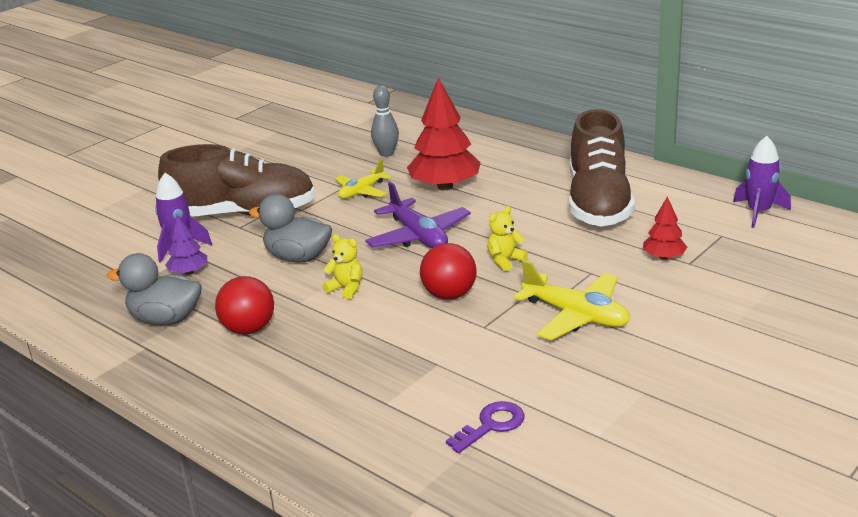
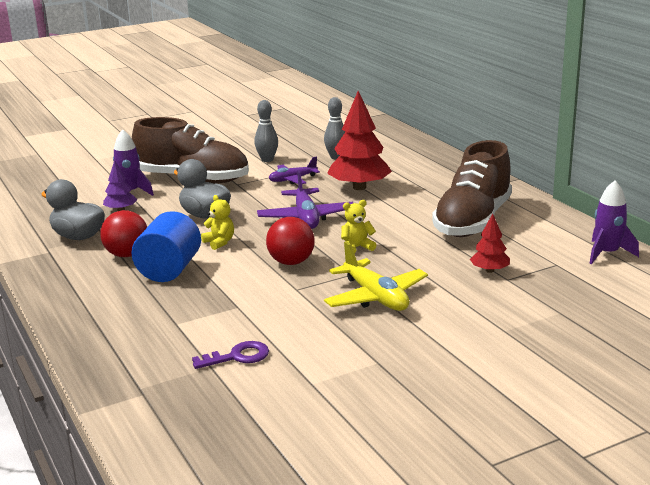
camera: 20 degrees right, 5 degrees down
(310, 172) = (267, 160): none -> grey bowling pin
(318, 337) = (169, 270): none -> blue cylinder
(362, 191) = (292, 179): yellow plane -> purple plane

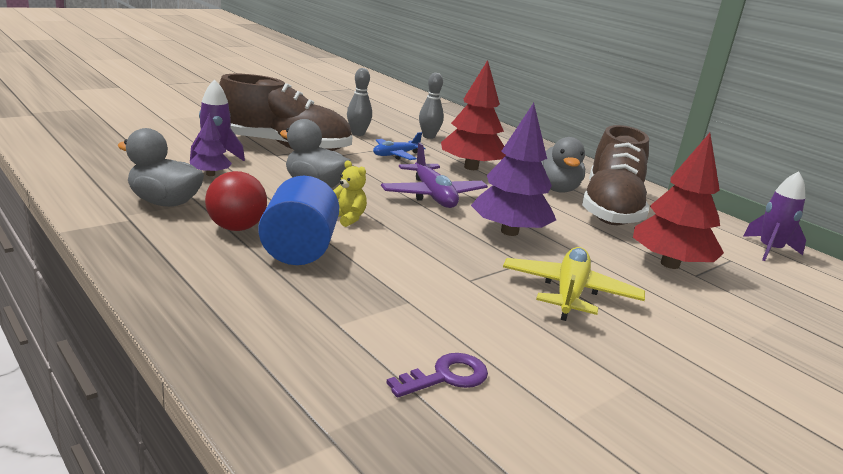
camera: 15 degrees left, 0 degrees up
(291, 262) = (445, 246): red ball -> none
(292, 179) = (396, 155): purple plane -> blue plane
(357, 247) = (509, 232): yellow teddy bear -> purple tree
(375, 297) = (569, 293): yellow plane -> yellow plane turned 120 degrees counterclockwise
(431, 204) = (556, 189): none -> grey duck
(489, 270) = (670, 264): red tree -> red tree, size x1.95

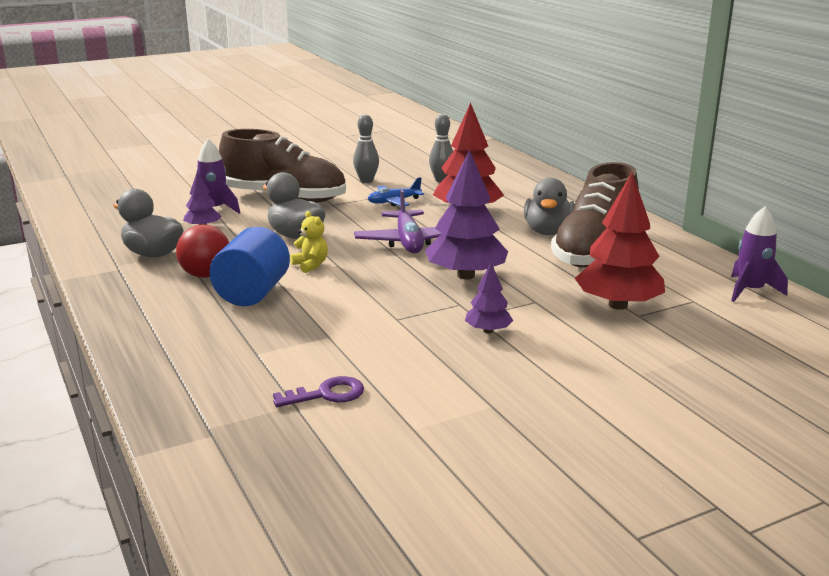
camera: 15 degrees right, 0 degrees up
(569, 293) = (488, 331): yellow plane -> purple tree

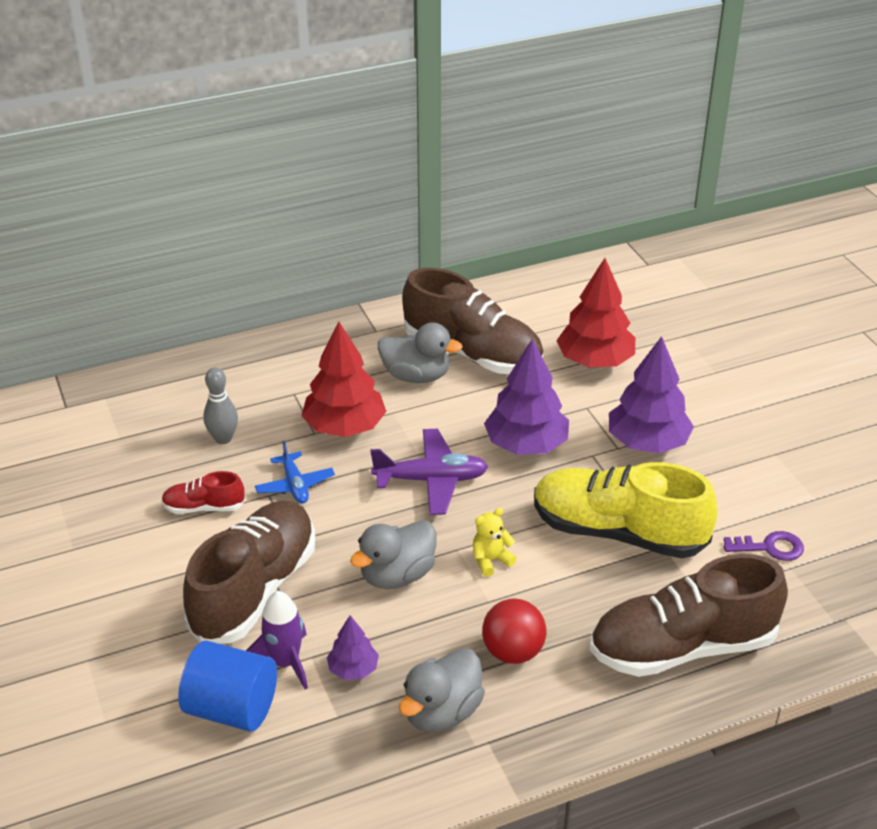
camera: 85 degrees left, 15 degrees up
(192, 342) = (682, 647): none -> brown shoe
(253, 293) = (565, 606): blue cylinder -> blue cylinder (232, 708)
(327, 394) = (770, 547): purple key -> purple key turned 105 degrees clockwise
(348, 315) = (618, 532): none -> yellow shoe
(366, 181) = (204, 507): grey bowling pin -> red shoe
(488, 331) = (647, 442): purple tree -> purple tree, size x1.95
(750, 291) = (567, 286): purple rocket -> none

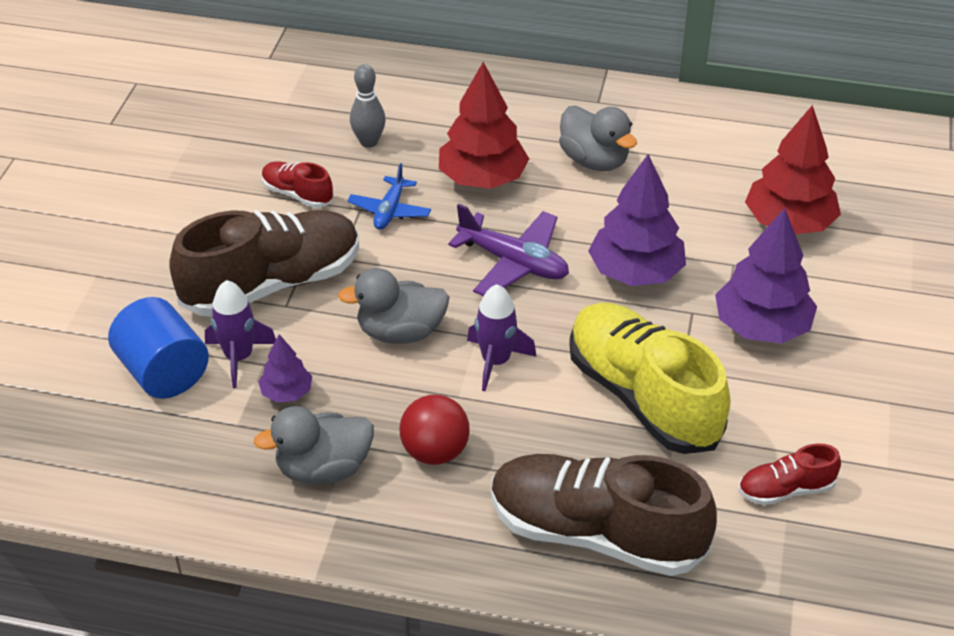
camera: 35 degrees right, 5 degrees up
(473, 354) = (670, 163): brown shoe -> none
(491, 560) = (496, 361): yellow teddy bear -> purple rocket
(770, 547) = (785, 490): purple key -> red shoe

